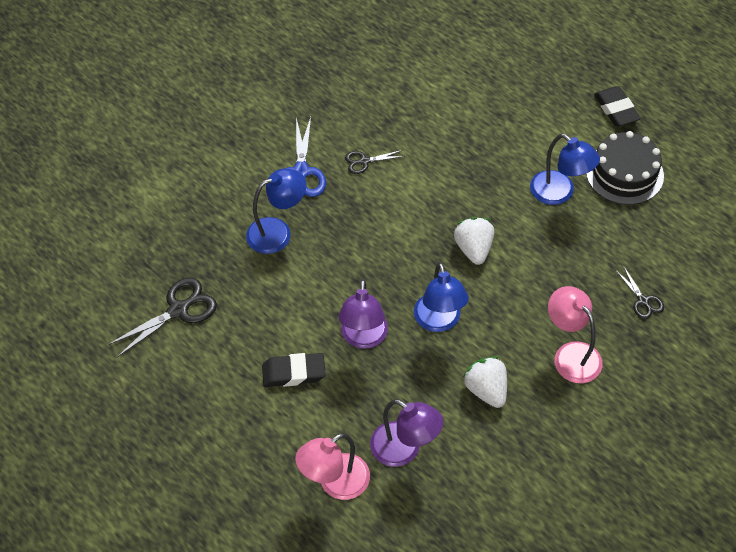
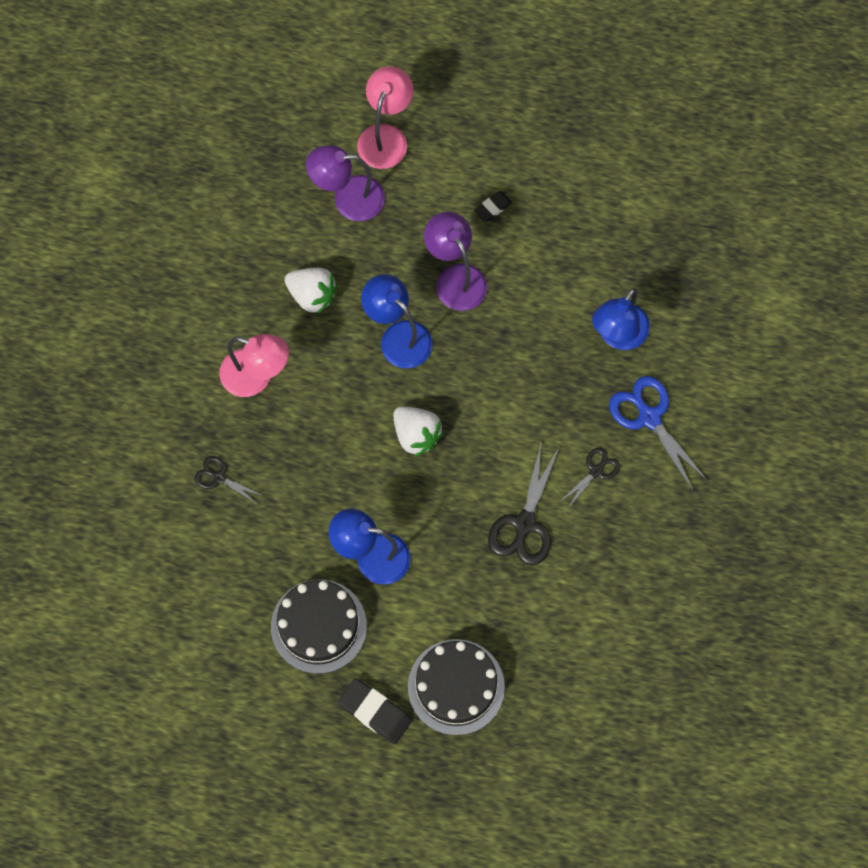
camera: 145 degrees right, 15 degrees up
(178, 310) = (643, 201): black scissors -> black scissors (524, 524)
(294, 373) = (493, 208): black eraser -> black eraser, size x0.58
(552, 96) = (456, 687): none -> black cake

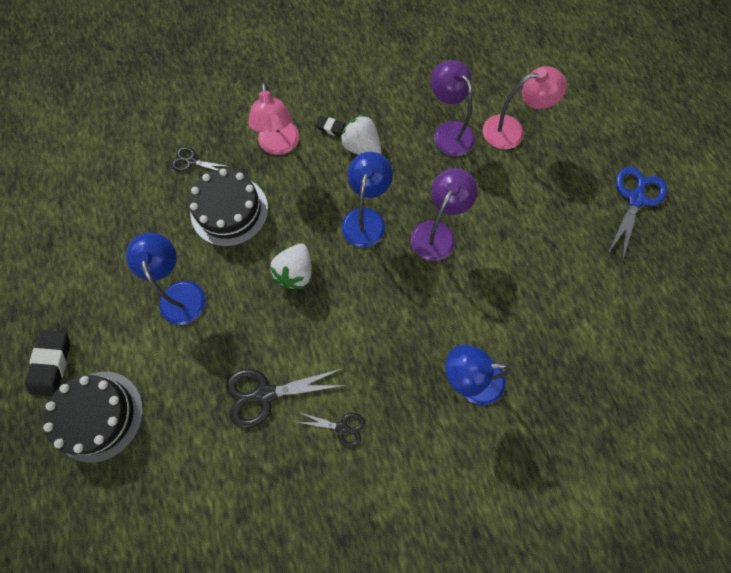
camera: 60 degrees right, 0 degrees up
(219, 477) = (191, 162): black scissors -> black scissors turned 75 degrees counterclockwise
(312, 295) = (361, 148): white strawberry -> white strawberry turned 135 degrees clockwise
(318, 626) = (106, 285): black cake -> black cake (229, 211)
(493, 208) = (510, 228): black eraser -> black eraser (332, 128)
(649, 417) = (415, 447): blue scissors -> blue scissors (635, 199)

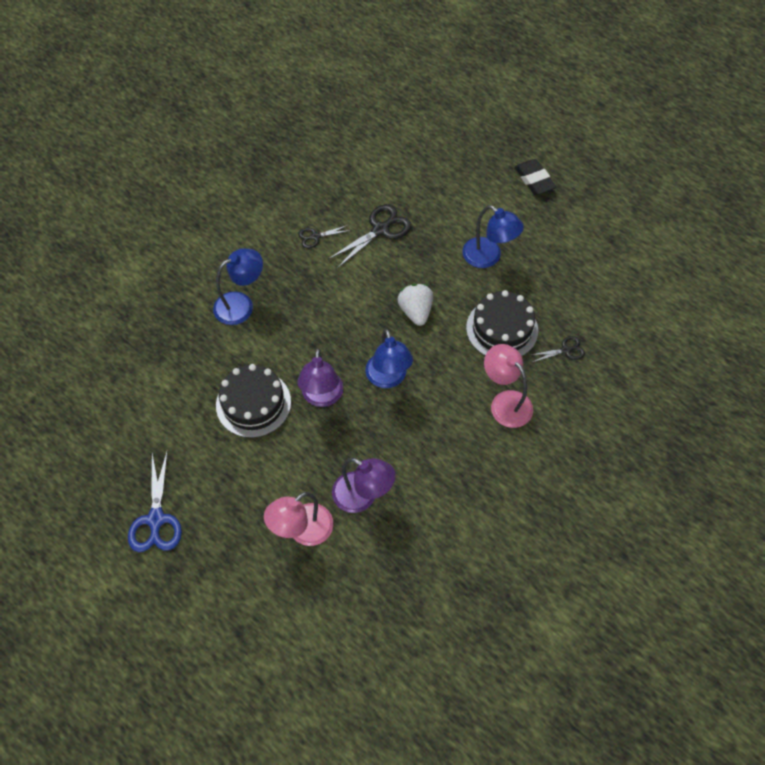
camera: 150 degrees right, 10 degrees down
(98, 415) = (478, 170): black cake -> black cake (253, 403)
(332, 128) = (472, 443): black eraser -> none
(361, 148) = (432, 438): white strawberry -> none

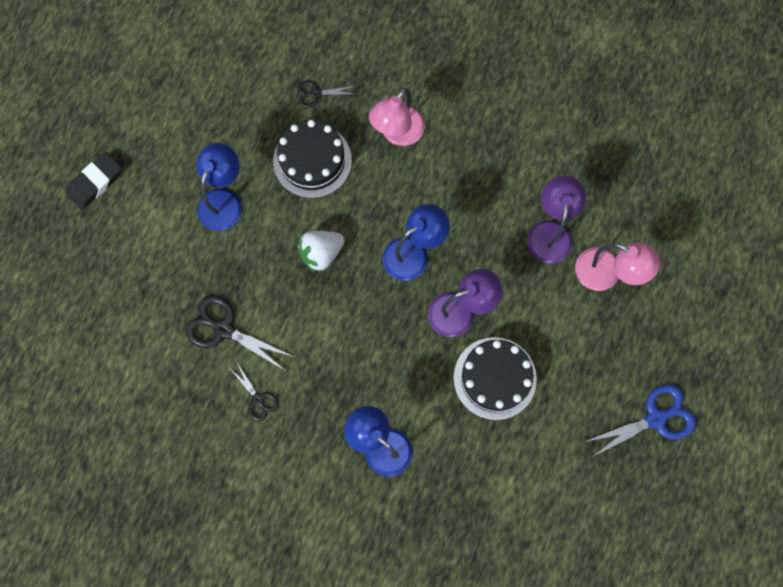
camera: 110 degrees left, 15 degrees up
(565, 350) = (316, 94): black scissors -> black scissors turned 60 degrees counterclockwise

